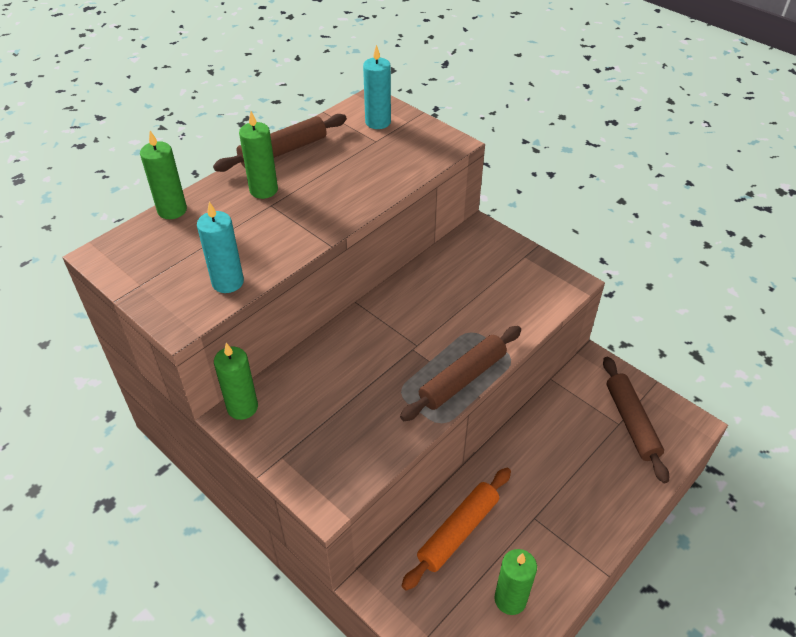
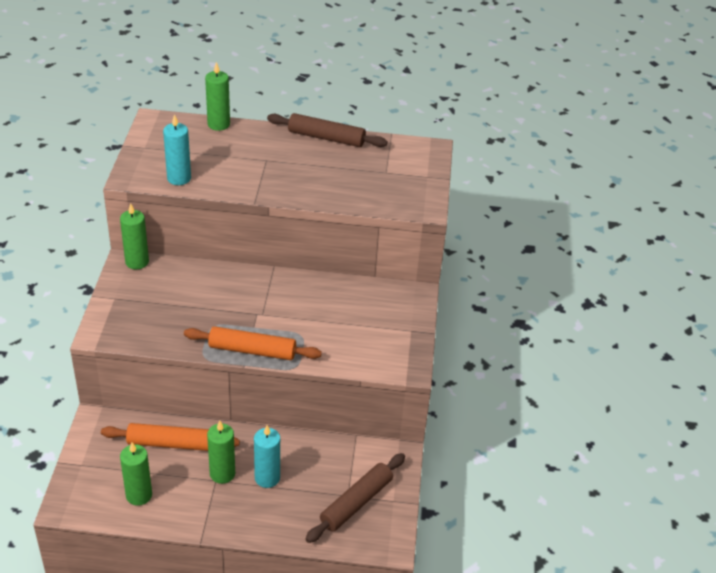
camera: 50 degrees right, 5 degrees down
(263, 190) = (277, 149): green candle -> green candle (222, 473)
(378, 122) = (409, 163): turquoise candle -> turquoise candle (267, 478)
(462, 379) = (252, 350): brown rolling pin -> orange rolling pin

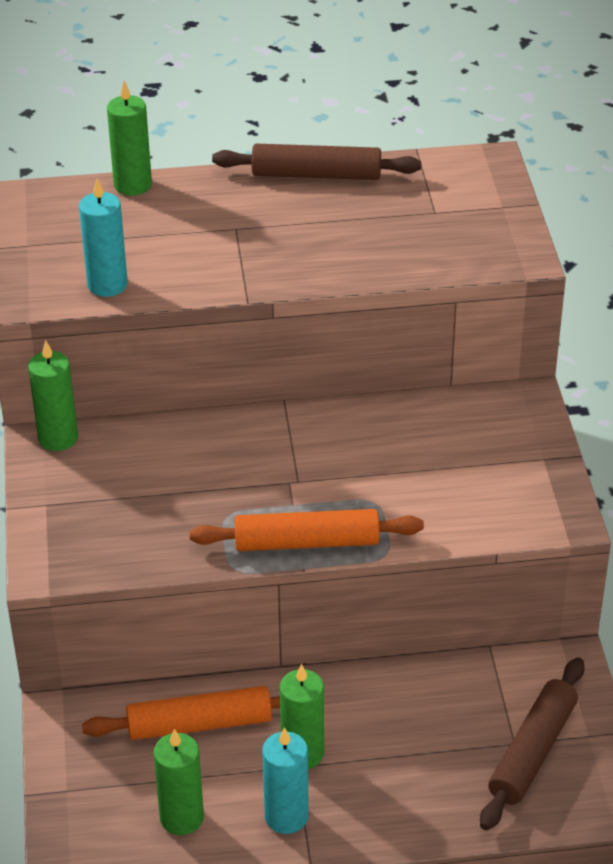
camera: 10 degrees left, 0 degrees up
(267, 478) = (377, 744): turquoise candle -> turquoise candle (286, 816)

